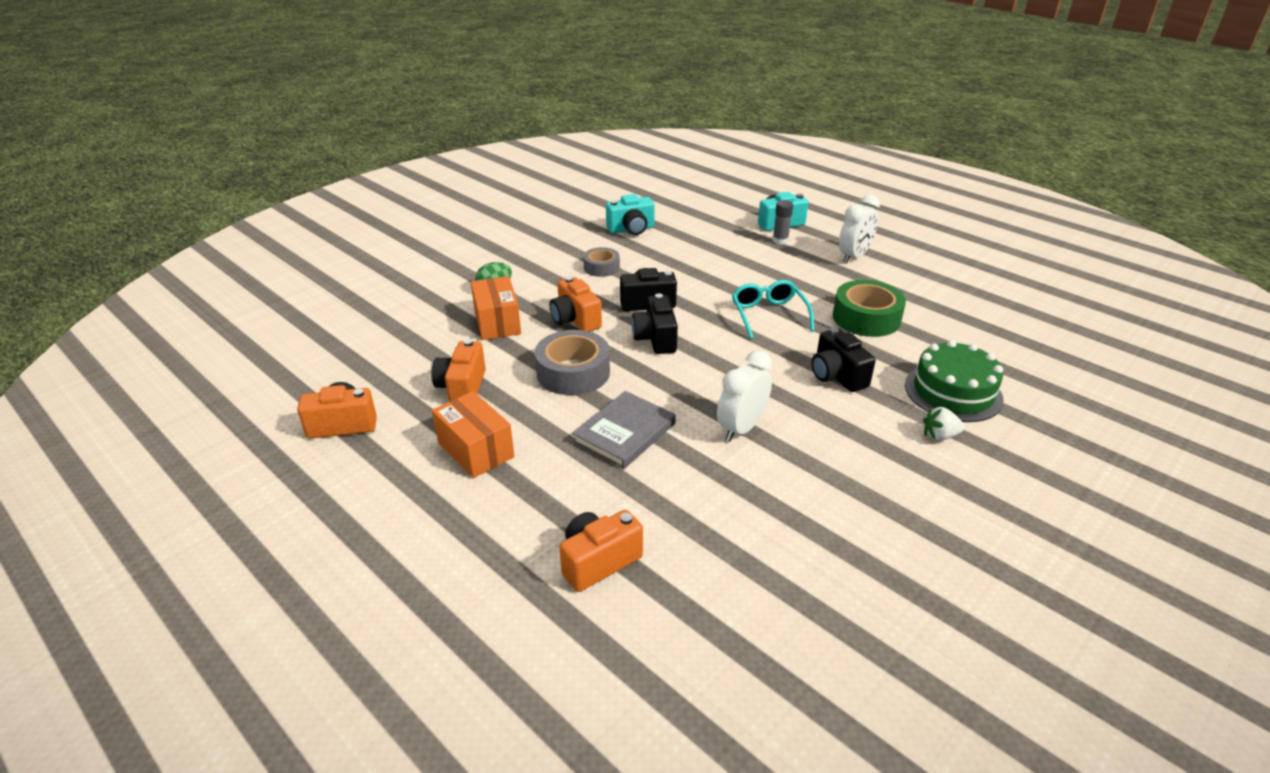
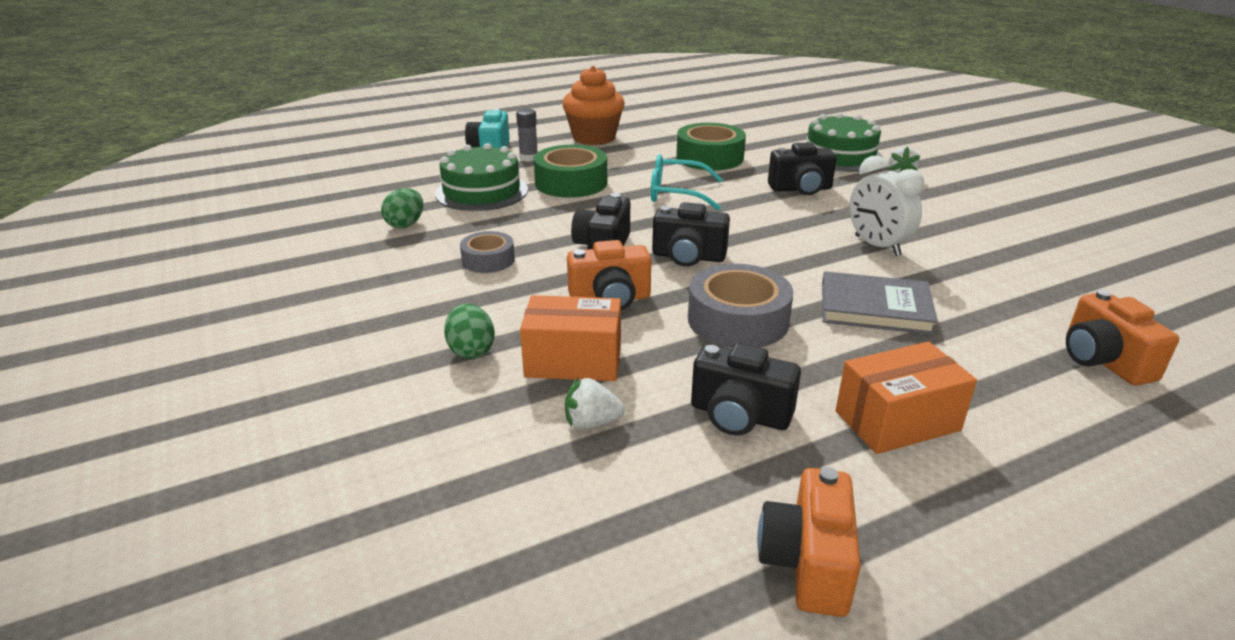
camera: 70 degrees left, 5 degrees down
(440, 340) = (591, 423): none -> white strawberry
(462, 387) = (739, 415): orange camera -> black camera
(624, 433) = (875, 308): grey book -> grey book turned 45 degrees counterclockwise
(631, 229) = (405, 224): turquoise camera -> green egg
(701, 239) = (481, 192): none -> green cake
(748, 267) = (571, 183): none -> green tape
(854, 256) = (594, 138): white clock -> orange cupcake

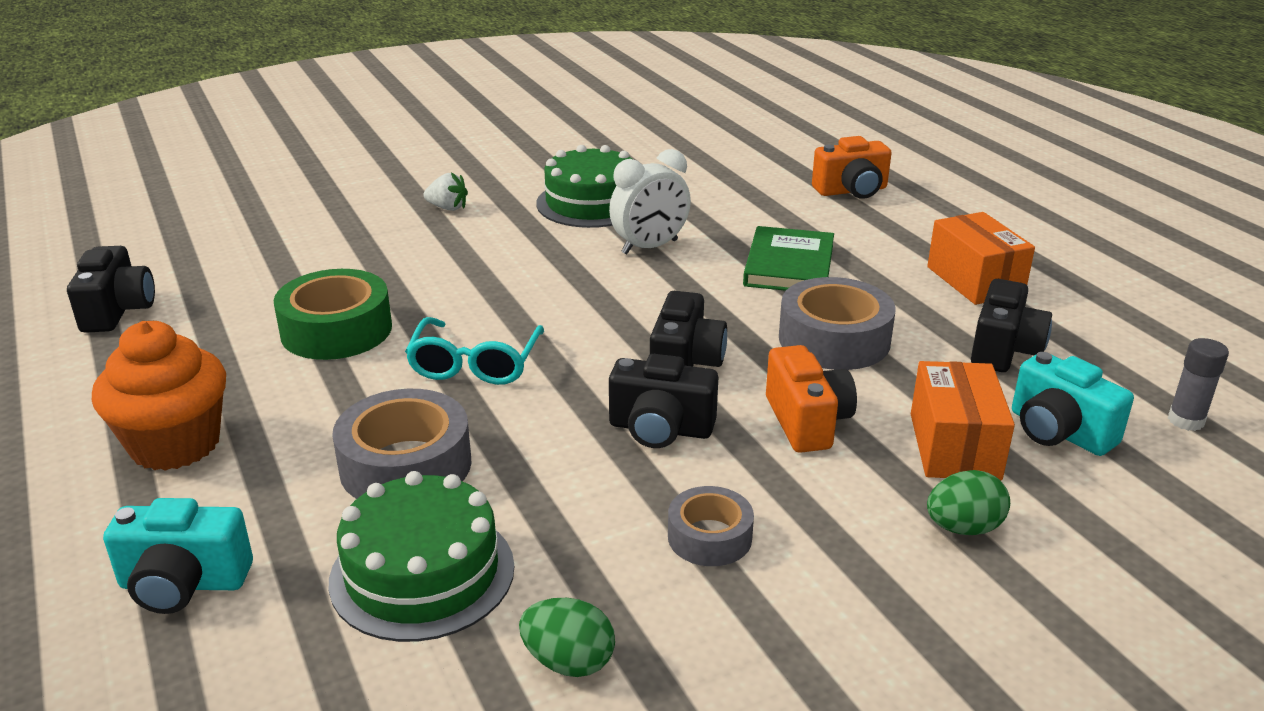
camera: 90 degrees left, 0 degrees up
(528, 158) = (255, 524): grey glue stick -> grey glue stick (1185, 420)
(571, 183) = (406, 465): green tape -> grey tape
(591, 423) = (1058, 432): white strawberry -> turquoise camera
(800, 189) = (479, 272): black camera -> black camera (118, 311)
(807, 563) = (1166, 335): orange camera -> none
(840, 156) = (370, 235): green cake -> green cake (591, 203)
(875, 308) = (789, 265): grey book -> green book

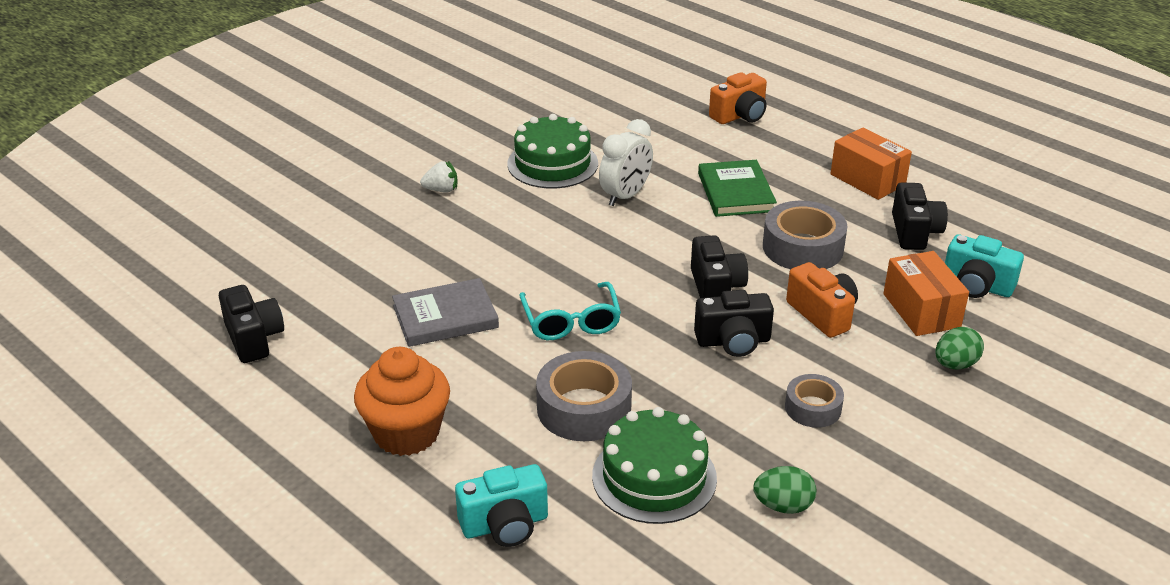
camera: 20 degrees left, 5 degrees up
(336, 330) = (445, 317): green tape -> grey book
(1185, 420) = (1045, 260): grey glue stick -> none

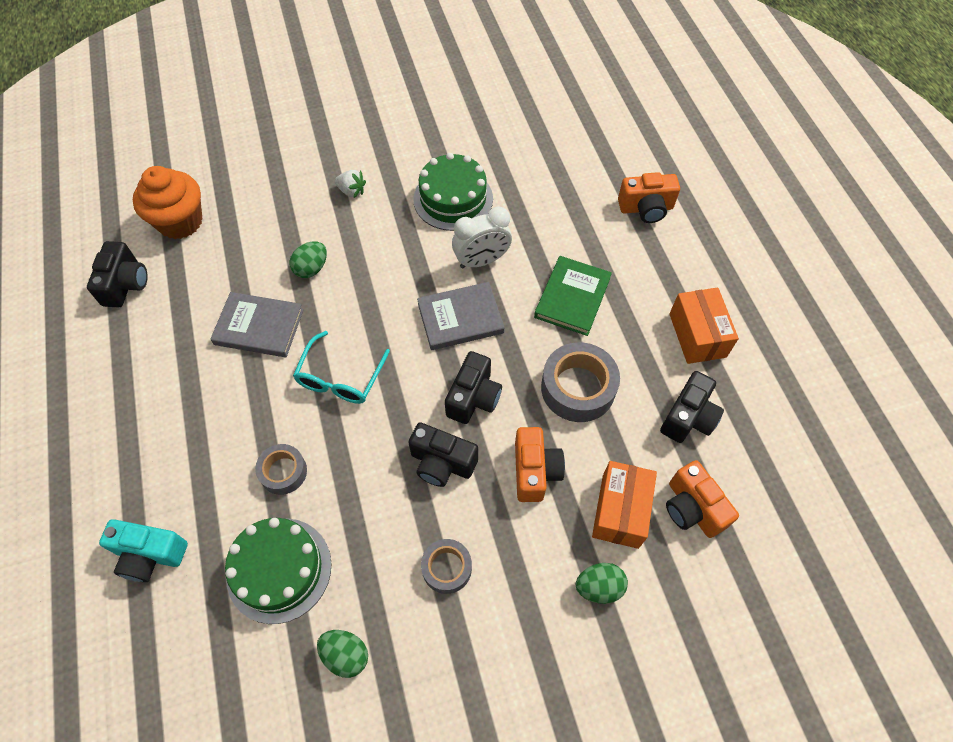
camera: 30 degrees right, 25 degrees up
(406, 433) = (153, 429): orange cupcake -> orange cupcake (180, 222)
(457, 257) = (311, 268): none -> green egg
(584, 408) = (283, 472): grey tape -> grey tape, size x0.59
(646, 240) = (460, 318): none -> grey book
(976, 286) = (692, 508): turquoise camera -> orange camera

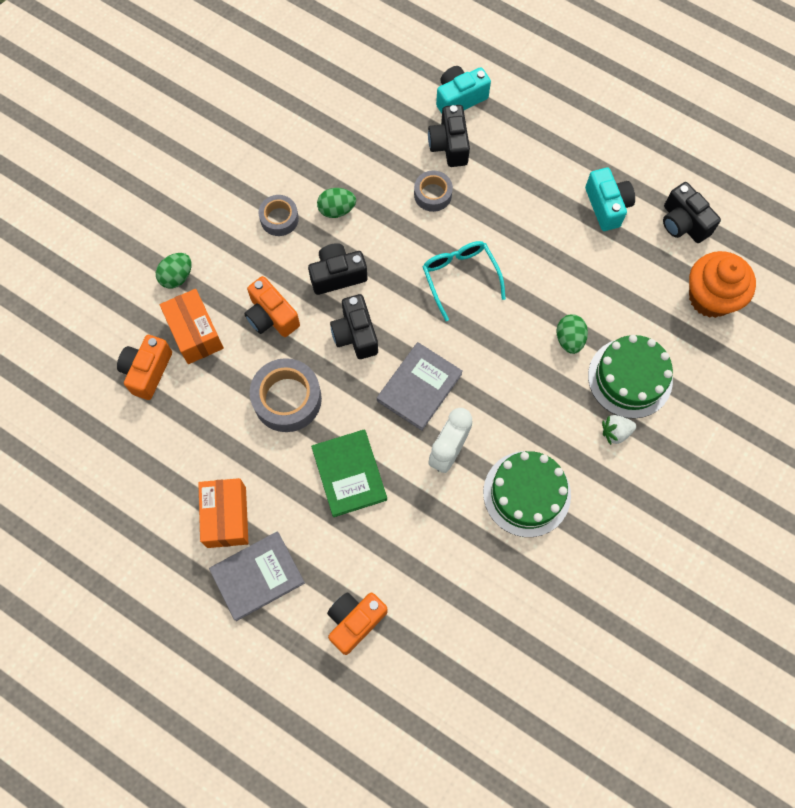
camera: 140 degrees right, 10 degrees up
(160, 342) = (607, 206): none -> turquoise camera
(259, 327) = (554, 267): grey book -> grey book (257, 576)
(279, 569) = (378, 146): green cake -> green cake (630, 378)
(345, 655) = (297, 136): green egg -> green egg (337, 210)
(688, 417) = (190, 438): black camera -> black camera (449, 145)
(692, 508) = (147, 371): orange camera -> orange camera turned 90 degrees counterclockwise
(697, 335) = (226, 517): orange box -> orange box turned 45 degrees clockwise

